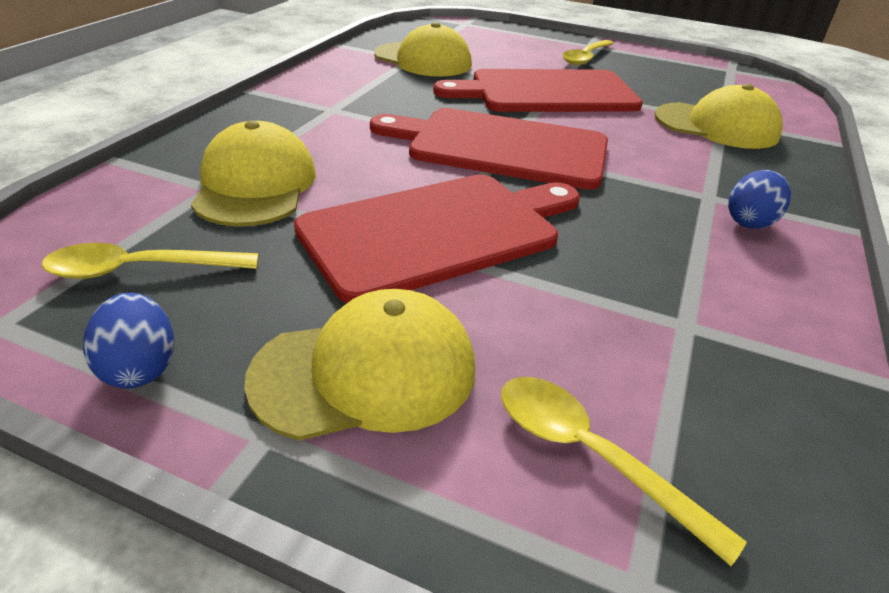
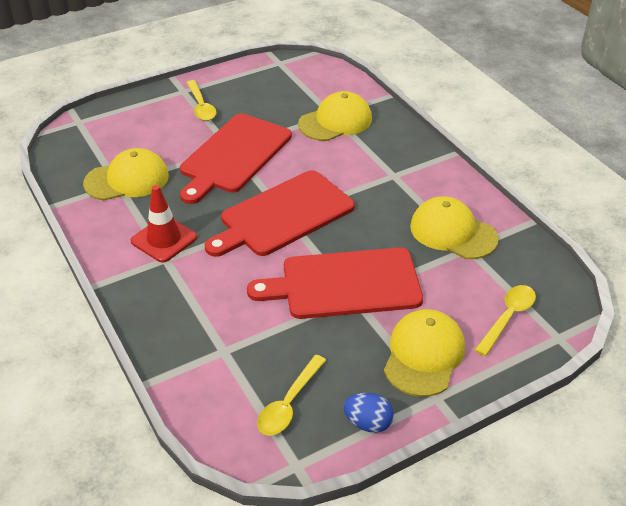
camera: 50 degrees left, 5 degrees up
(255, 185) = (237, 331): yellow cap -> yellow cap (453, 232)
(361, 99) = (164, 239): none -> red traffic cone
(438, 232) = (344, 284): red cutting board -> red cutting board turned 105 degrees counterclockwise
(590, 456) = (508, 317): yellow spoon -> yellow spoon turned 135 degrees clockwise
(749, 222) = (423, 179): blue egg -> none

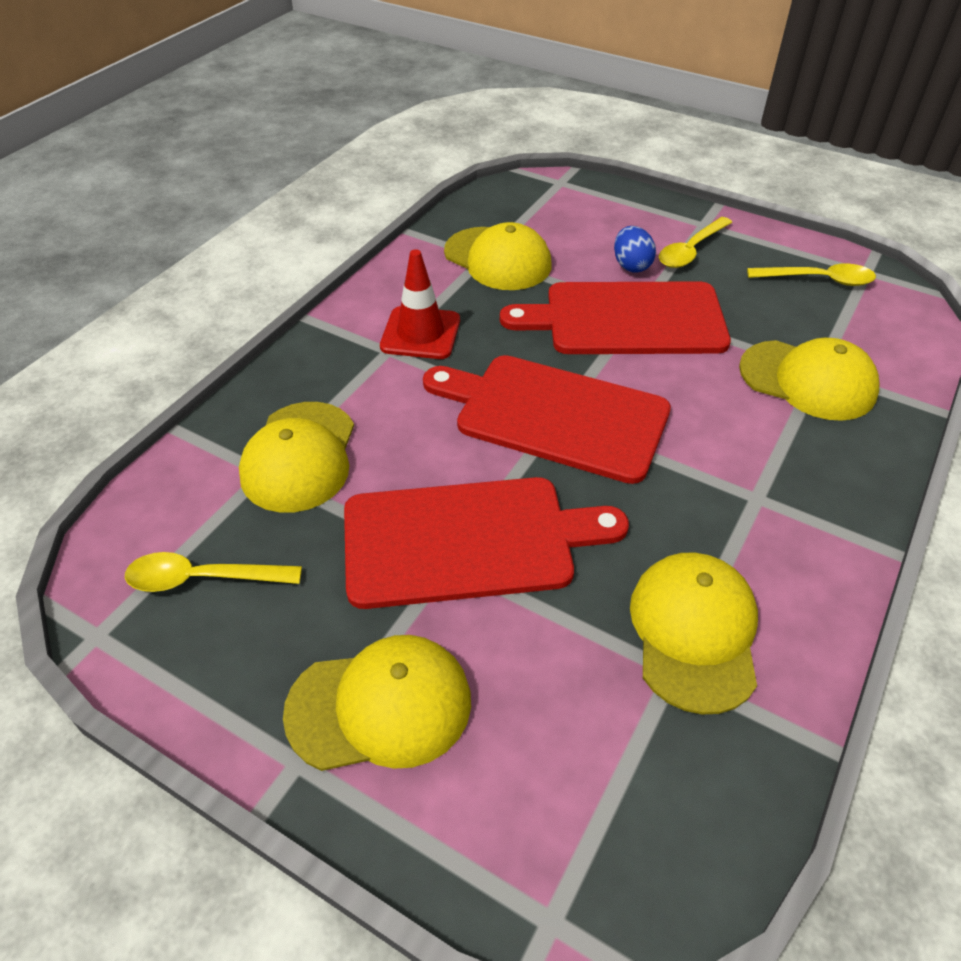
camera: 60 degrees right, 5 degrees up
(225, 330) = (299, 457): none -> yellow cap
(344, 284) = (467, 541): red cutting board -> red cutting board turned 120 degrees clockwise
(368, 423) = (204, 688): blue egg -> blue egg (631, 265)
(508, 317) = (546, 804): yellow spoon -> yellow spoon (818, 280)

